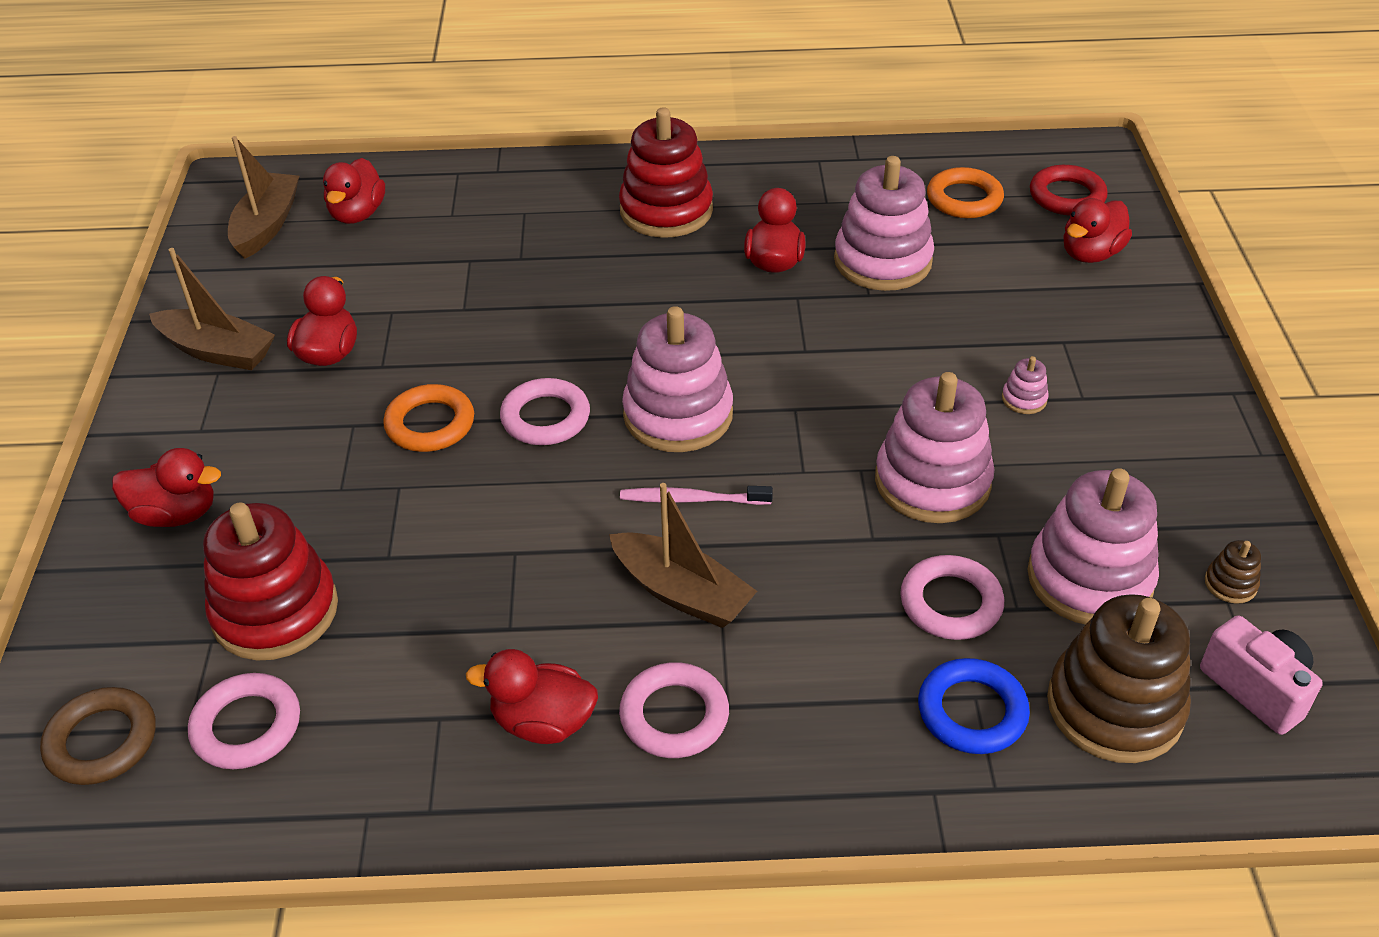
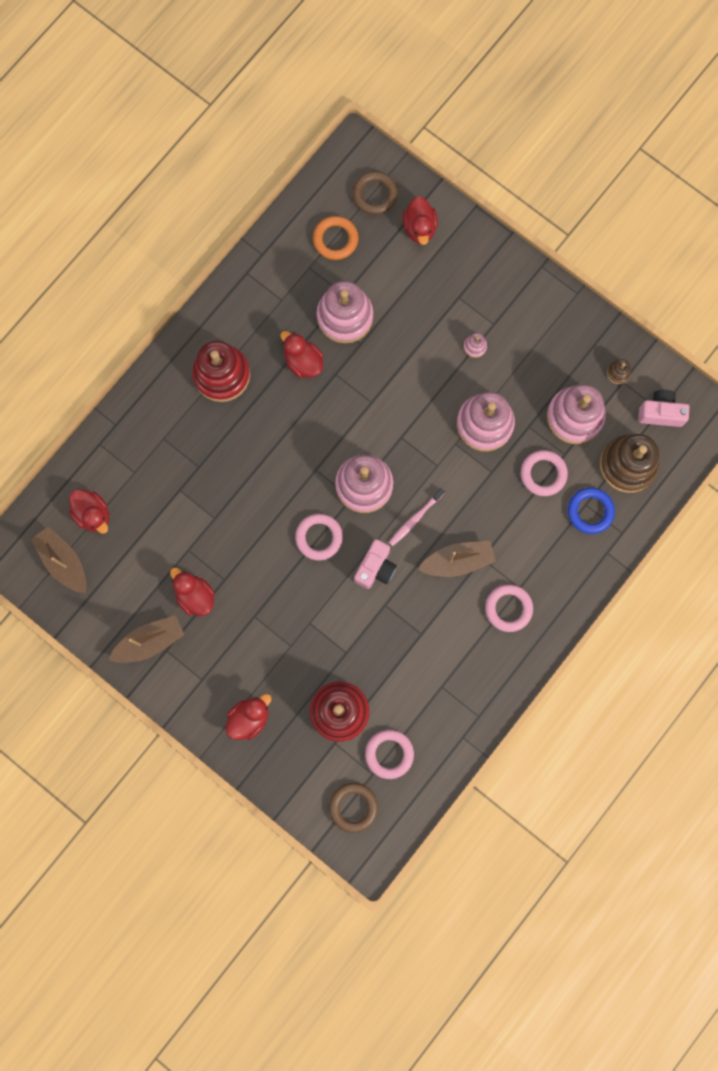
camera: 50 degrees left, 35 degrees up
(430, 424) = (281, 585): orange ring -> none
(543, 722) = (473, 653): red duck -> none
(564, 504) = (375, 568): none -> pink camera
(1067, 196) = (374, 195): red ring -> brown ring

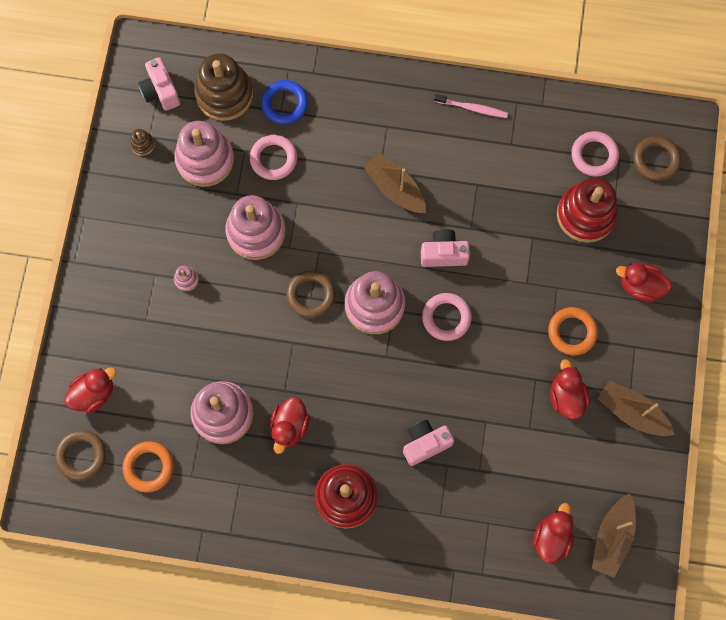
camera: 120 degrees left, 5 degrees down
(195, 596) = (566, 396): red duck -> red duck turned 150 degrees clockwise
(226, 459) = (425, 444): none -> pink camera
(245, 634) = (572, 332): none -> orange ring
(403, 438) = (311, 295): none -> brown ring
(415, 519) = (379, 244): pink toothbrush -> pink toothbrush (472, 108)
(508, 608) = (410, 126): pink ring -> none

